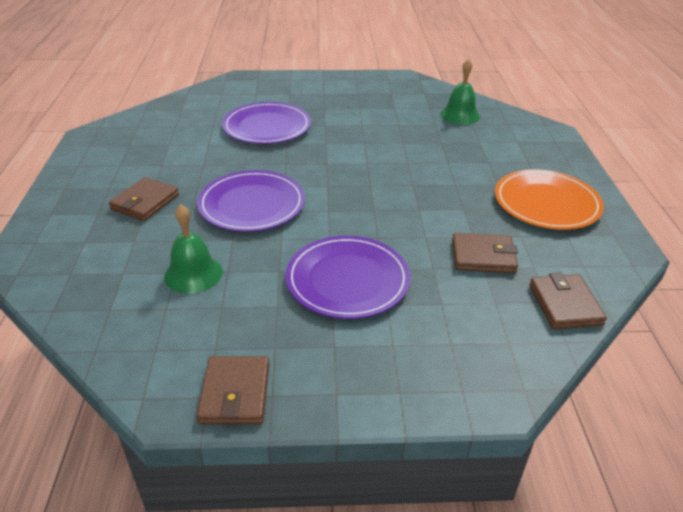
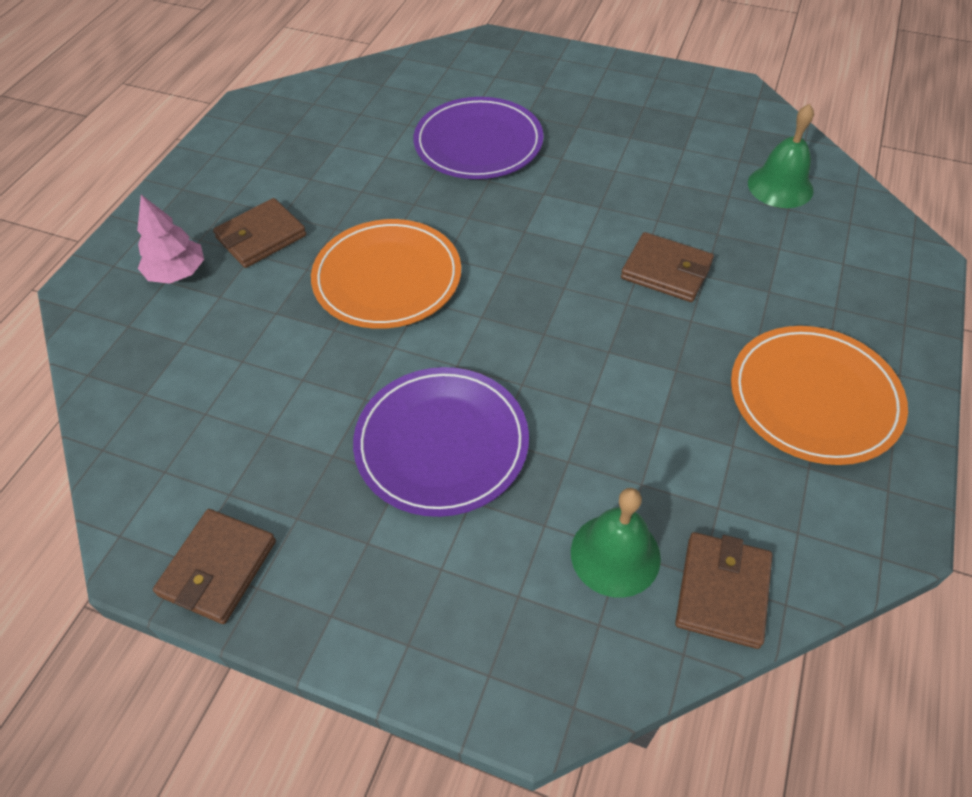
camera: 25 degrees right, 15 degrees up
(92, 235) = (177, 273): none -> pink tree
(193, 274) = (260, 370): green bell -> green bell (615, 554)
(252, 204) = (387, 278): purple plate -> orange plate
(483, 256) = (652, 465): brown wallet -> brown wallet (666, 271)

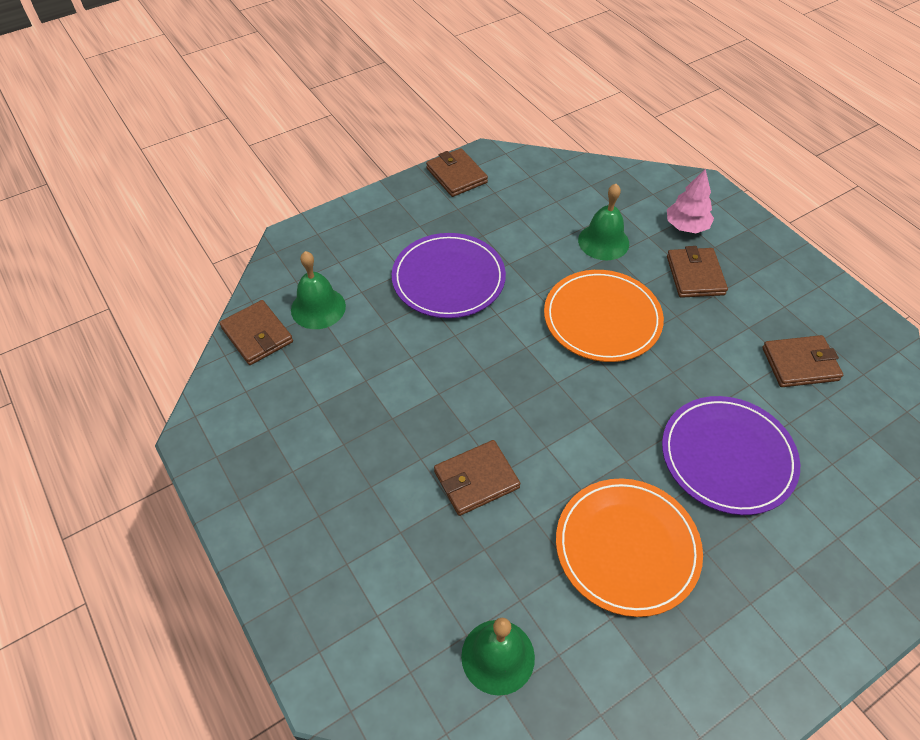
camera: 125 degrees right, 0 degrees up
(257, 330) = (603, 241): none -> green bell
(332, 137) = (800, 364): none -> brown wallet
(814, 397) = (301, 476): orange plate -> orange plate (627, 547)

